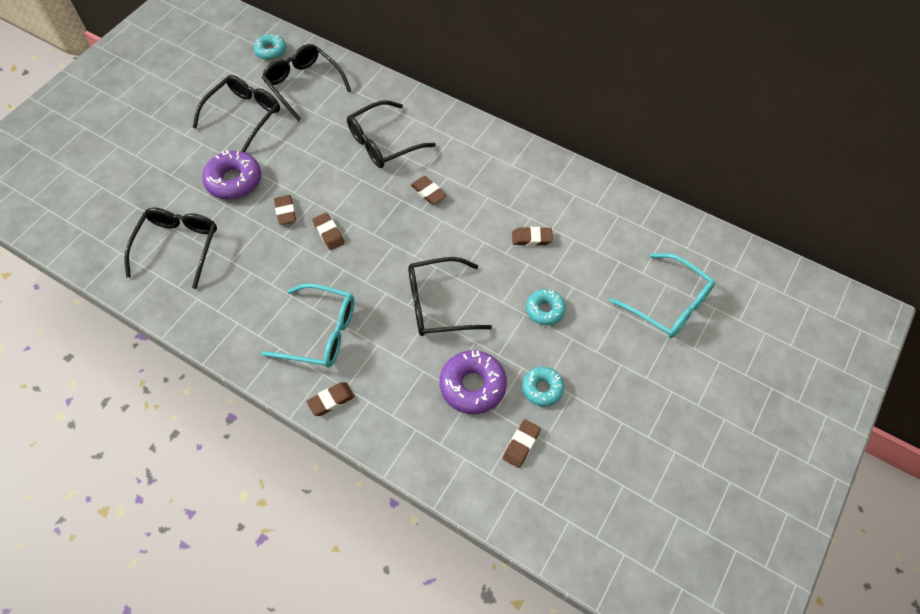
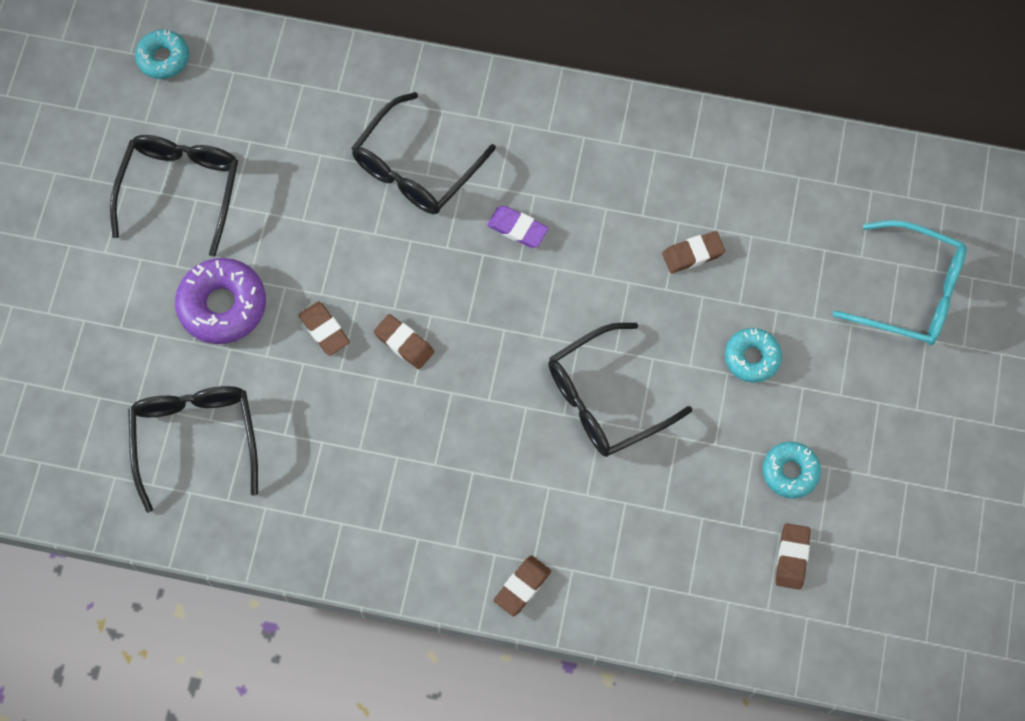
camera: 20 degrees left, 10 degrees up
(303, 84) = (245, 104): black glasses -> none
(321, 333) = (464, 497): turquoise glasses -> none
(428, 192) = (517, 229): brown eraser -> purple eraser
(472, 386) = (699, 500): purple donut -> none

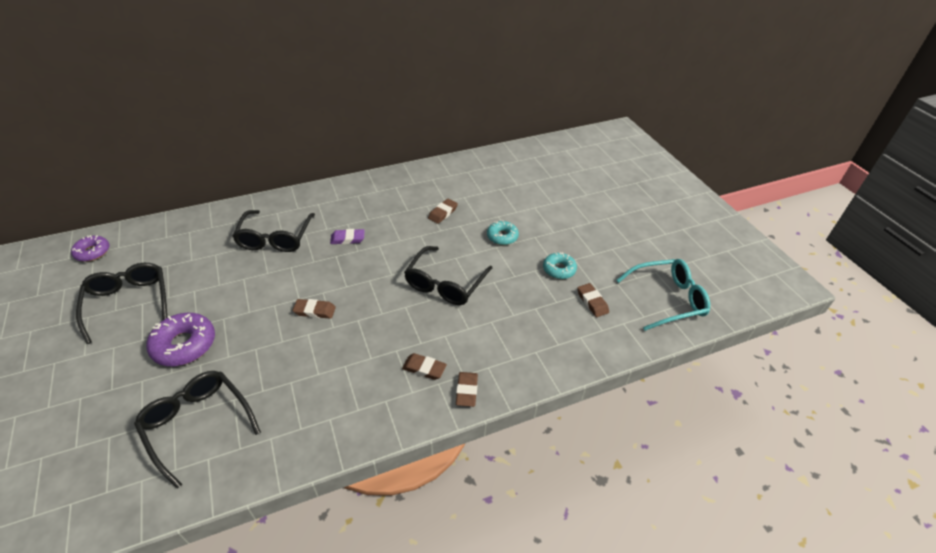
camera: 35 degrees left, 25 degrees down
(163, 58) = (92, 252): turquoise donut -> purple donut
(324, 330) = (260, 327): brown eraser -> brown eraser (424, 368)
(912, 292) = (549, 187): turquoise glasses -> turquoise glasses (668, 299)

